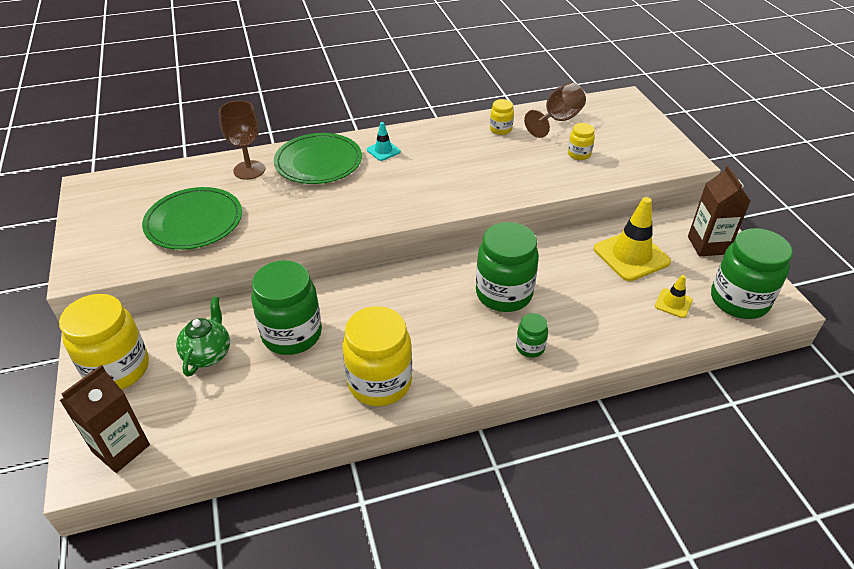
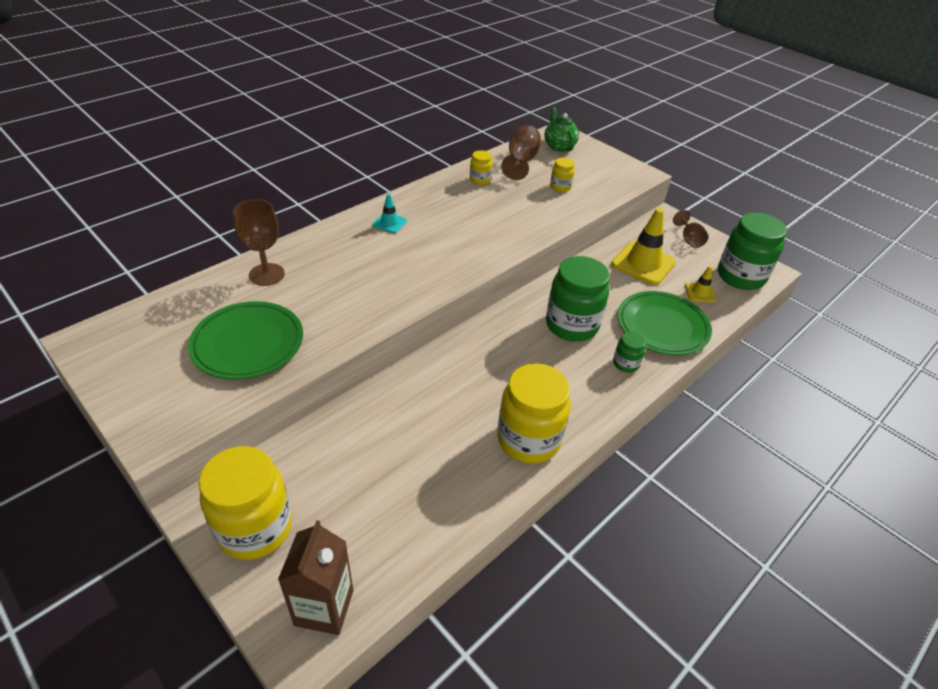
camera: 30 degrees left, 0 degrees up
(208, 354) = (344, 475): green teapot -> green teapot (559, 146)
(292, 334) = (414, 425): green jar -> none
(318, 162) = (334, 249): green plate -> green plate (662, 326)
(707, 245) = (689, 240): brown carton -> brown goblet

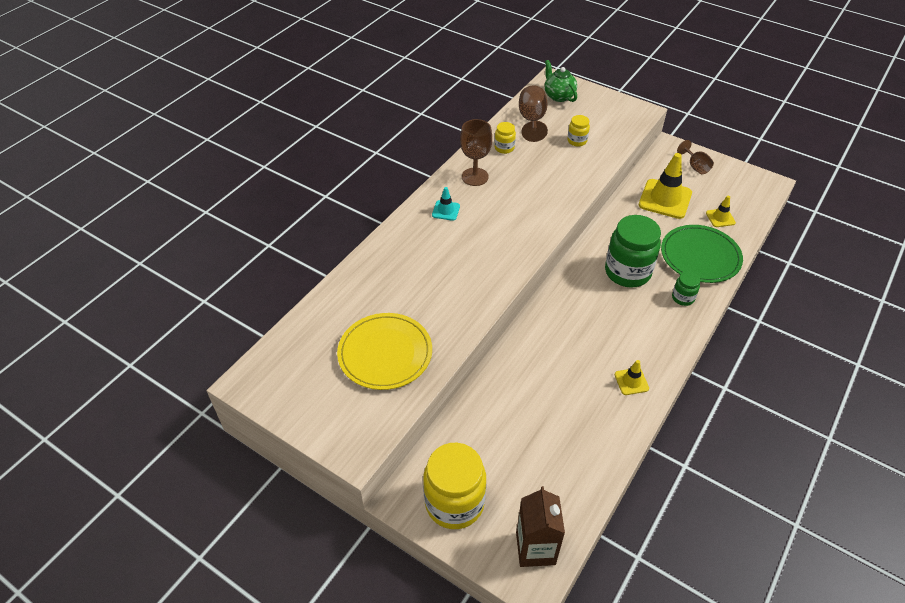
camera: 10 degrees left, 5 degrees up
(248, 343) = (385, 353): green plate -> yellow plate
(266, 274) = (366, 285): brown goblet -> brown goblet (475, 177)
(528, 439) = (631, 381): yellow jar -> yellow traffic cone
(740, 276) = (748, 195): green jar -> none

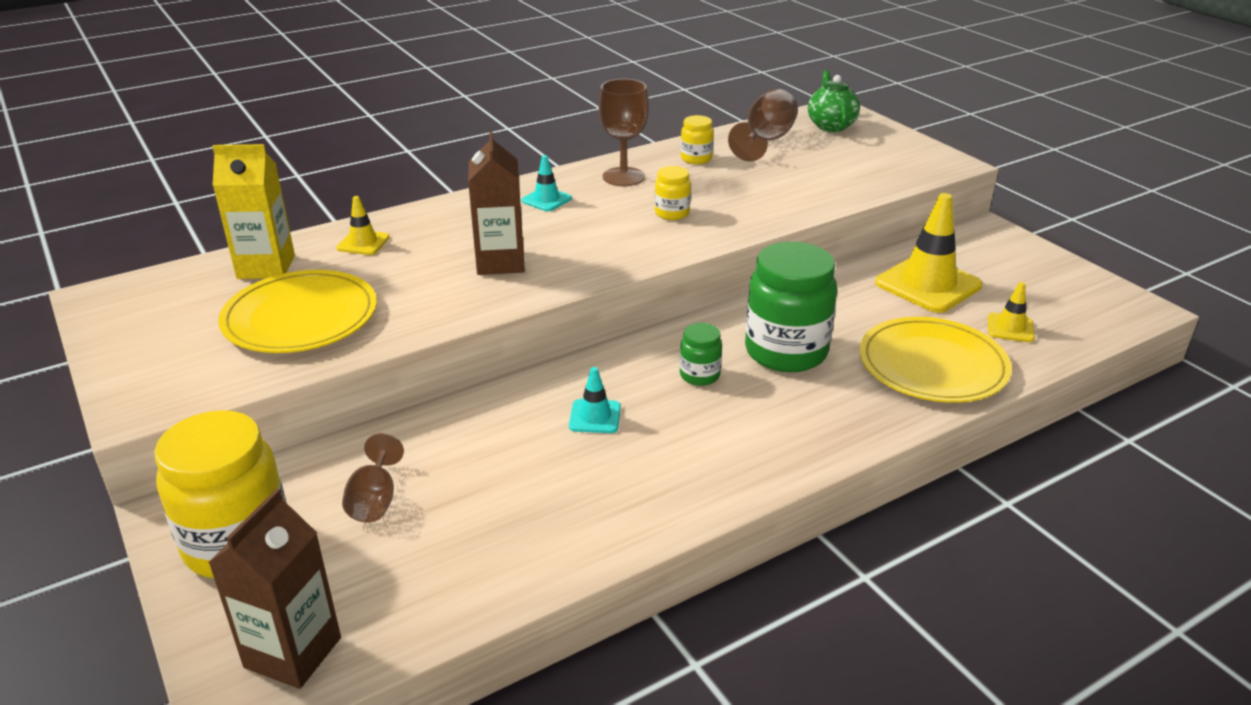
camera: 25 degrees right, 15 degrees down
(327, 322) = (266, 267): none -> yellow carton
(461, 271) = (500, 262): none -> brown carton
(566, 351) = (595, 417): none -> turquoise traffic cone
(577, 141) = (814, 173): yellow jar -> yellow jar (672, 213)
(631, 381) = (667, 486): yellow traffic cone -> yellow traffic cone (363, 243)
(683, 298) = (855, 407): green jar -> green jar (699, 375)
(695, 166) = (1015, 260): brown goblet -> brown goblet (374, 501)
(700, 256) = (932, 365): green plate -> yellow plate

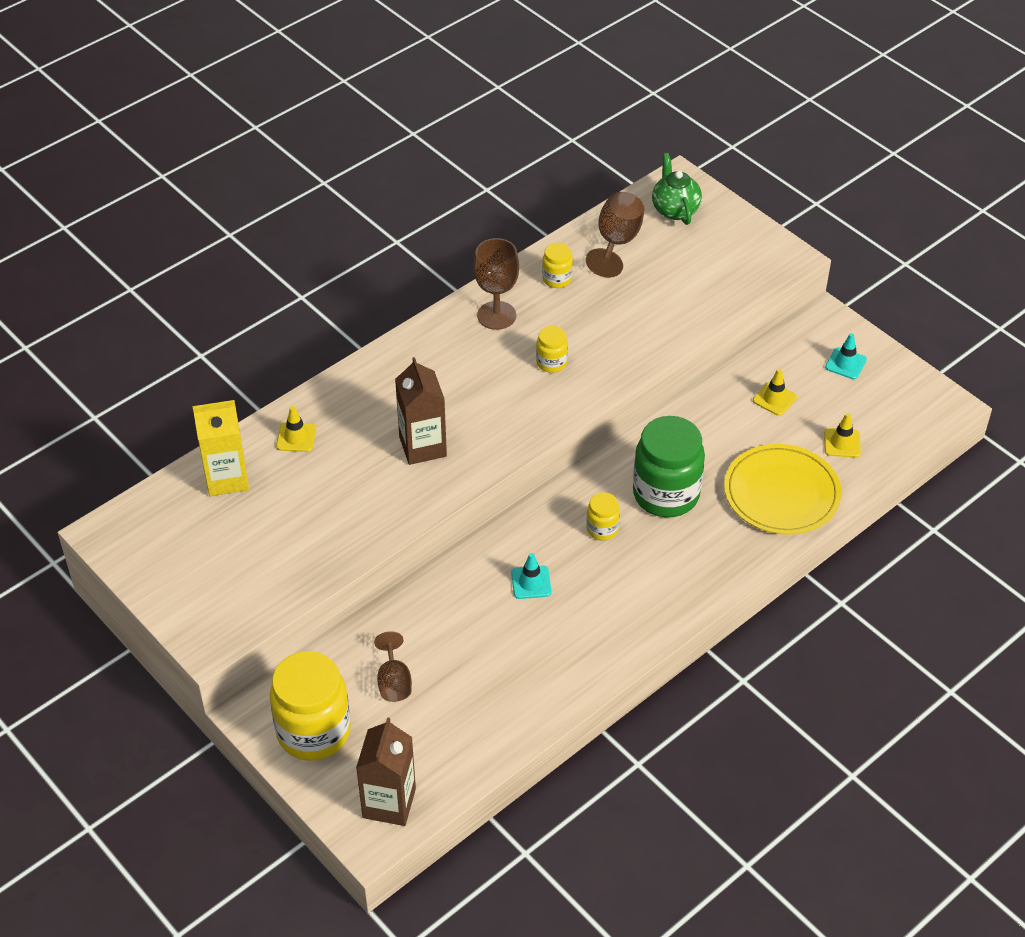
camera: 10 degrees left, 15 degrees up
(300, 317) = (284, 533): yellow plate -> none
(546, 200) = (436, 358): turquoise traffic cone -> turquoise traffic cone (845, 363)
(699, 375) = (602, 529): green jar -> yellow jar
(928, 284) = (774, 399): yellow traffic cone -> yellow traffic cone, size x0.50

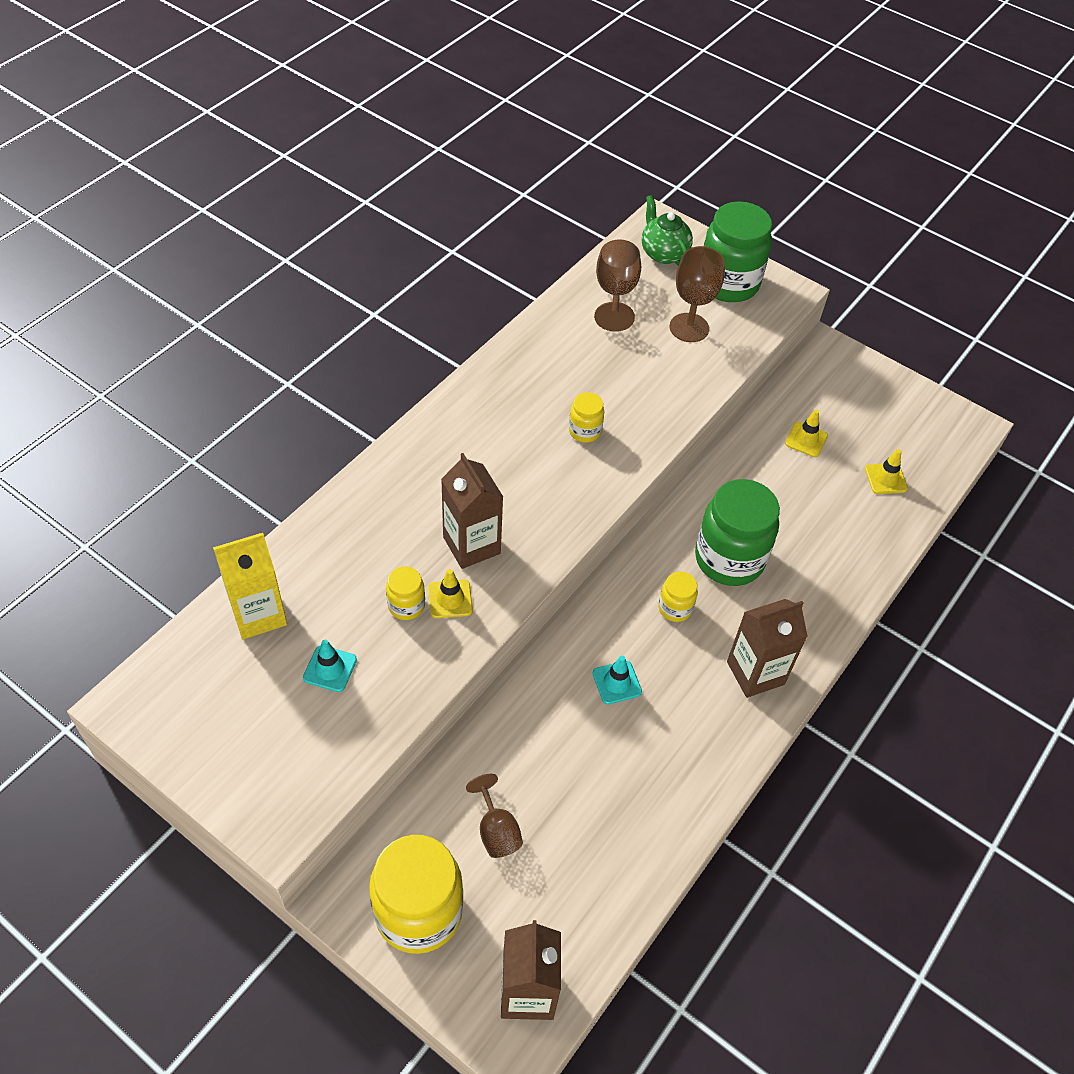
camera: 15 degrees left, 5 degrees up
(296, 437) = (328, 553): yellow traffic cone -> yellow traffic cone (450, 599)
(496, 315) = (513, 385): brown goblet -> brown goblet (689, 328)
(557, 279) = (565, 339): yellow jar -> yellow jar (406, 605)
(660, 592) = (755, 673): none -> brown carton
(730, 244) = (728, 283): none -> green jar
(781, 493) = (844, 541): yellow plate -> none
(845, 363) = (862, 394): turquoise traffic cone -> turquoise traffic cone (330, 669)

